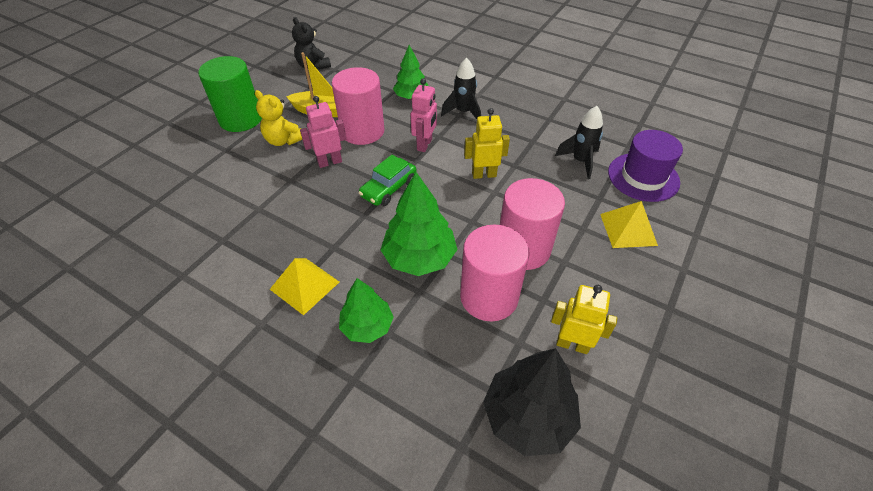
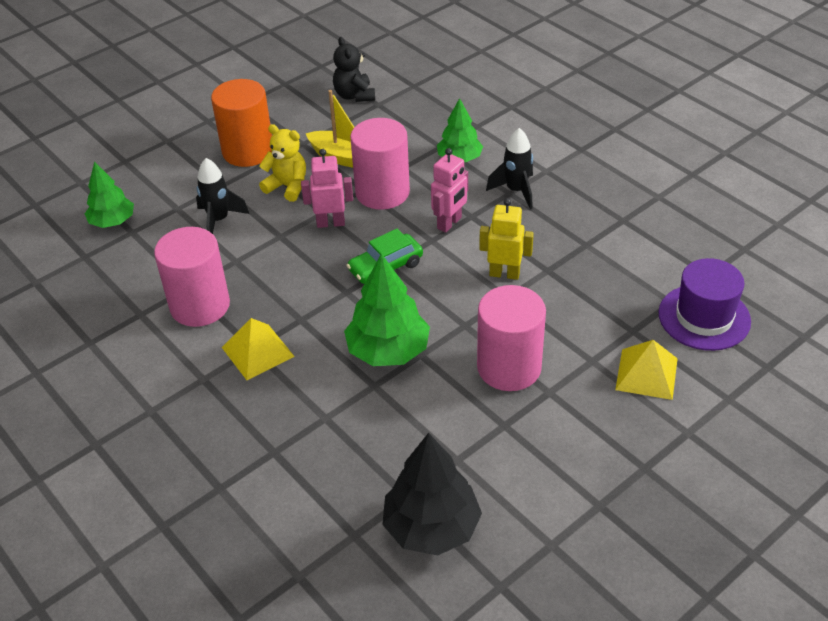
camera: 20 degrees right, 5 degrees down
(241, 119) = (248, 151): green cylinder -> orange cylinder
(283, 140) = (287, 186): yellow teddy bear -> yellow teddy bear turned 150 degrees clockwise
(367, 326) = (306, 406): green tree -> green tree (112, 222)
(489, 297) = (445, 408): pink cylinder -> pink cylinder (200, 305)
(572, 344) = (512, 475): yellow robot -> none
(580, 161) = (633, 281): black rocket -> black rocket (219, 220)

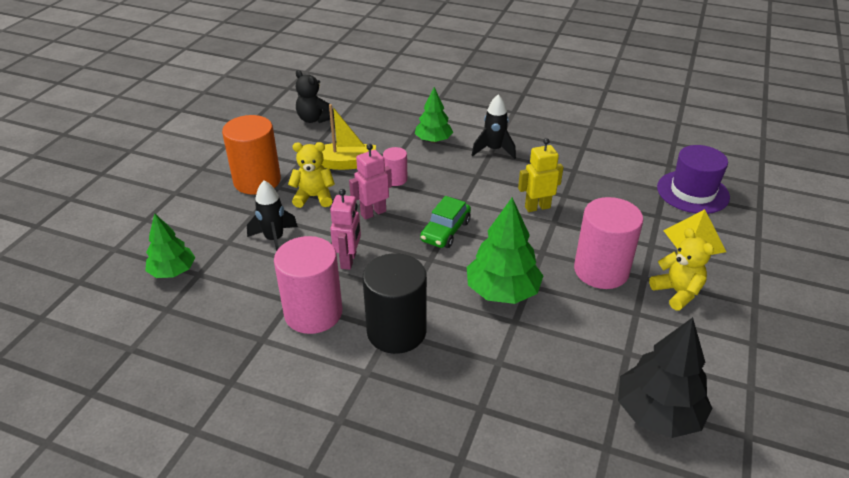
camera: 30 degrees left, 5 degrees down
(258, 351) = (396, 331): yellow pyramid -> black cylinder
(382, 192) = (395, 179): pink cylinder -> pink cylinder, size x0.50
(449, 223) = (466, 185): pink robot -> pink robot (349, 260)
(569, 421) = (677, 292): none -> yellow teddy bear

